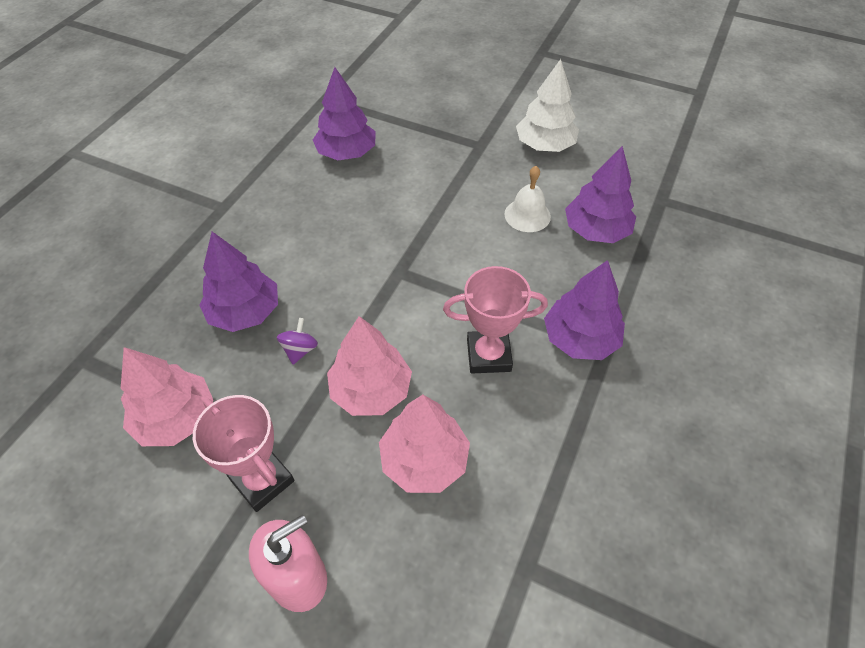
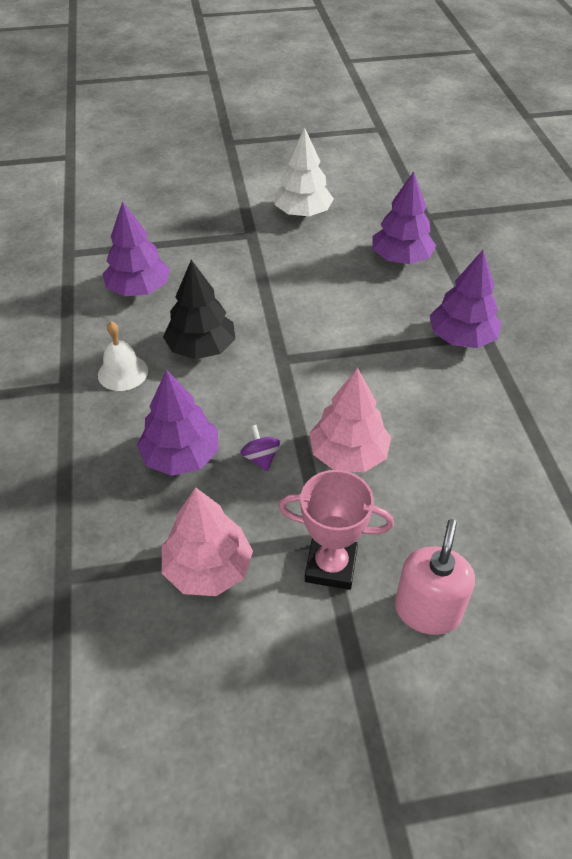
camera: 35 degrees left, 5 degrees down
(345, 227) = (201, 348): none -> black tree
(424, 460) = (436, 477): pink tree -> none
(488, 355) = (410, 382): pink trophy -> none
(527, 215) = (340, 270): white bell -> white bell (123, 372)

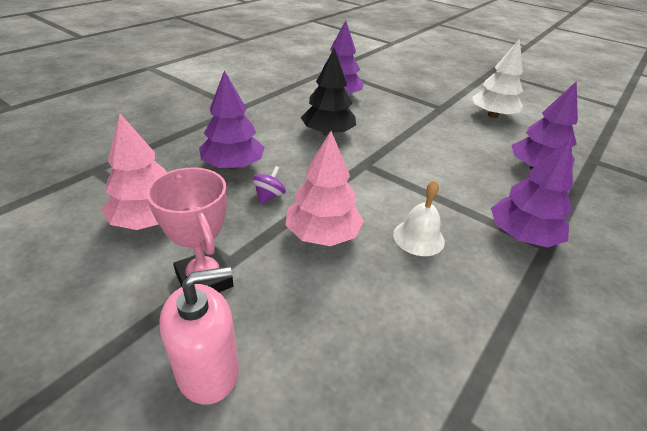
camera: 45 degrees right, 10 degrees down
(123, 372) = (272, 119): white bell -> white bell (418, 237)

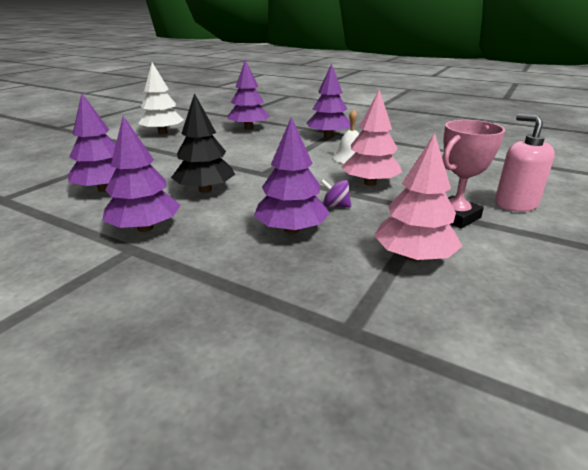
camera: 95 degrees left, 10 degrees down
(266, 111) = (145, 228): none -> purple tree

